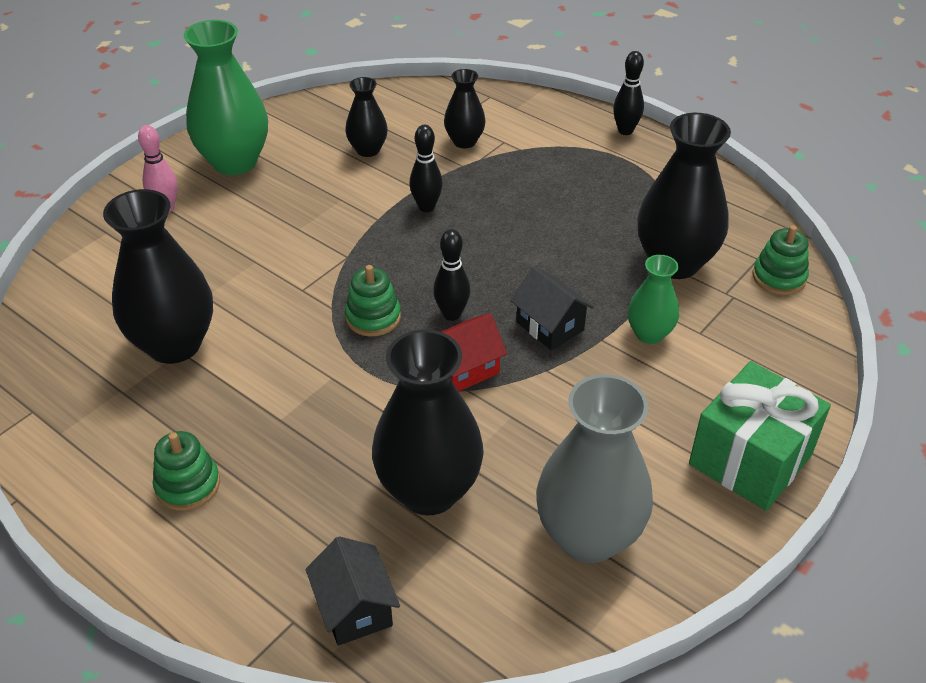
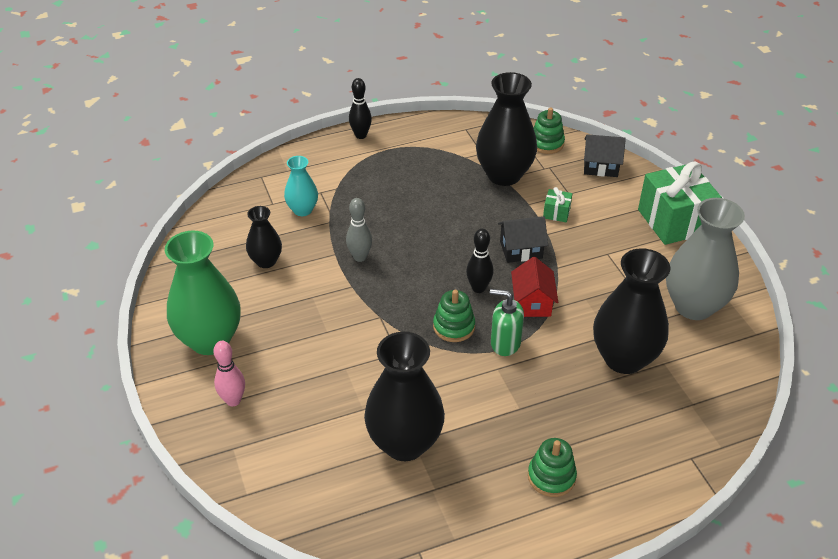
camera: 60 degrees left, 0 degrees up
(355, 608) = (695, 425): black house -> black house (600, 167)
(377, 369) = (505, 343): none -> green soap dispenser
(426, 207) = (360, 257): black bowling pin -> grey bowling pin
(464, 141) = (302, 210): black vase -> turquoise vase
(649, 334) = (556, 213): green vase -> green gift

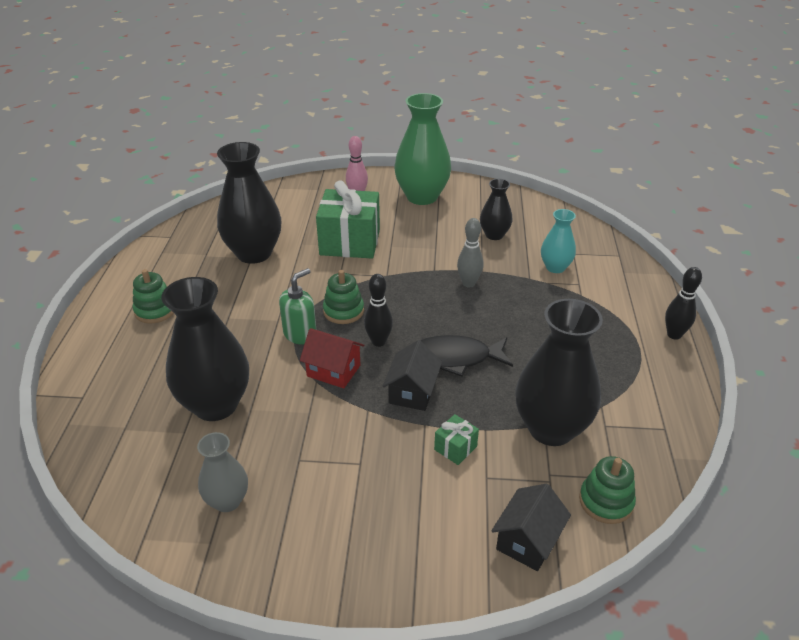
camera: 115 degrees right, 5 degrees down
(467, 238) = (455, 358): none -> black fish
(674, 221) = (372, 567): green gift -> green gift (350, 242)
(693, 306) = (227, 501): grey vase -> grey vase, size x0.54

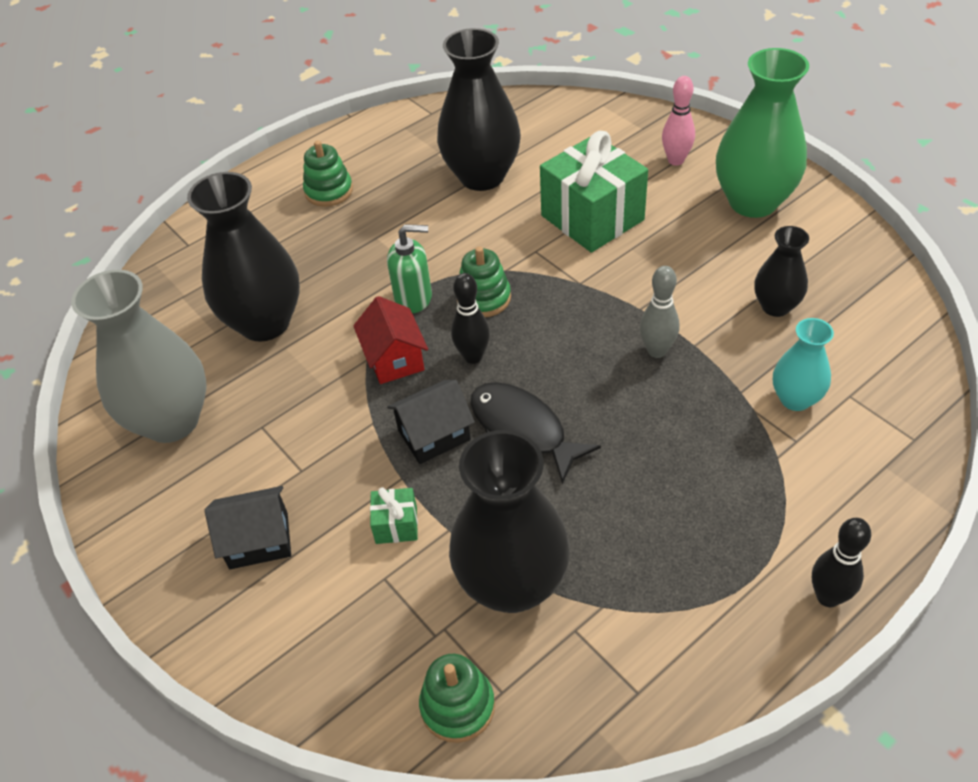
camera: 50 degrees right, 10 degrees up
(227, 501) = (172, 421): grey vase -> grey vase, size x1.86
(528, 541) = (336, 671): black house -> black house (259, 540)

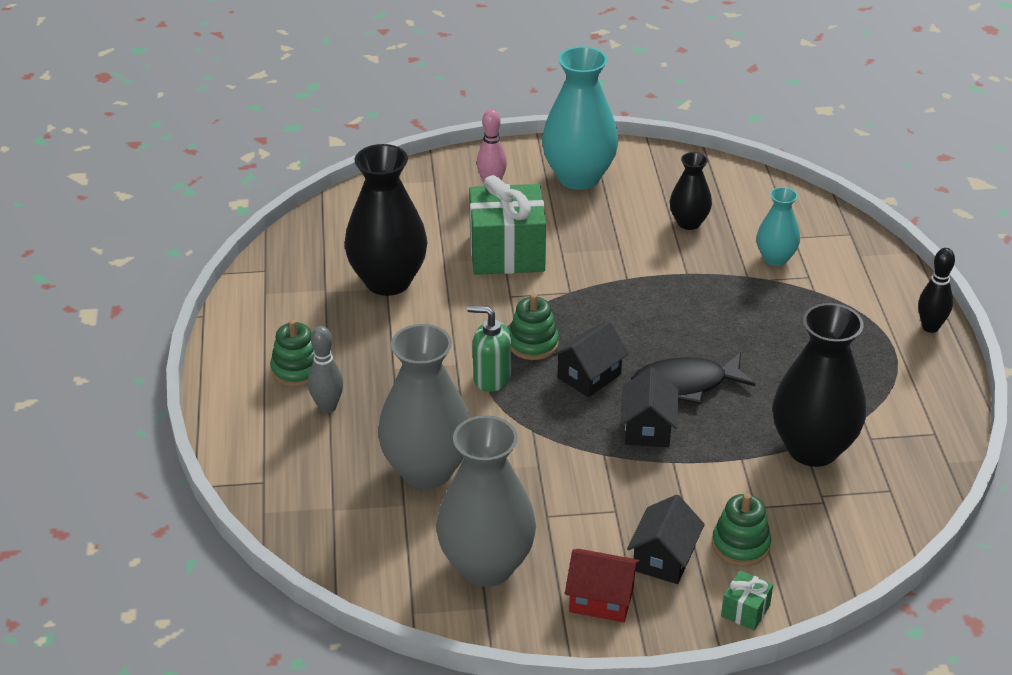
camera: 60 degrees left, 10 degrees down
(265, 323) = (426, 470): black vase -> grey vase
(394, 358) = (548, 416): red house -> red house (601, 599)
(396, 525) = (714, 482): green gift -> green gift (745, 611)
(414, 298) = (491, 378): green soap dispenser -> green soap dispenser turned 105 degrees counterclockwise
(457, 706) = (885, 514): green stacking toy -> green stacking toy (740, 545)
(473, 356) = (589, 376): black bowling pin -> black house
(657, 351) = (675, 291): grey bowling pin -> grey bowling pin (327, 407)
(753, 202) = (578, 177): green vase -> turquoise vase

